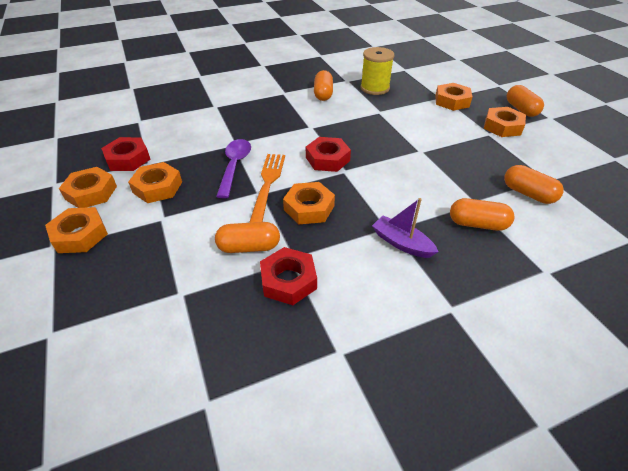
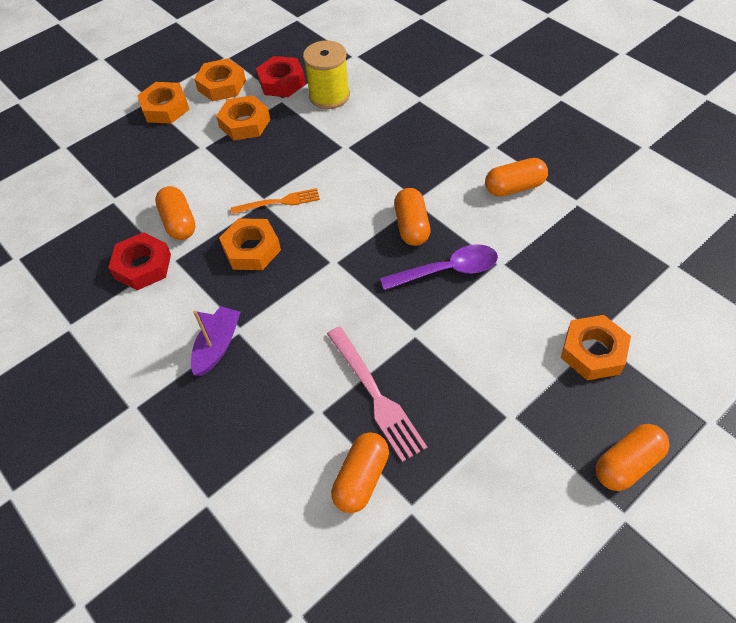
camera: 75 degrees right, 10 degrees up
(235, 166) = (302, 164): purple spoon -> purple spoon (448, 270)
(267, 184) = (280, 202): orange fork -> orange fork, size x0.66
(327, 159) = (351, 239): red nut -> none
(375, 88) = (573, 241): yellow spool -> yellow spool (329, 96)
(466, 175) = (376, 396): none -> pink fork
(477, 224) = (274, 419): orange capsule -> orange capsule (412, 226)
(502, 126) = (544, 436): orange nut -> none

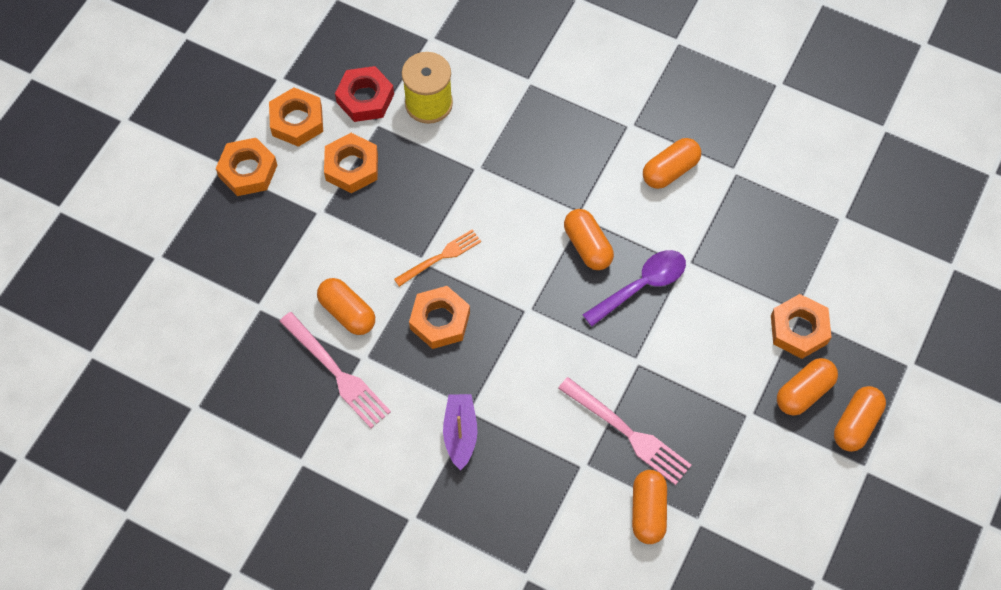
camera: 25 degrees left, 10 degrees up
(143, 266) = (338, 373): red nut -> pink fork
(578, 413) = (804, 392): none -> orange capsule

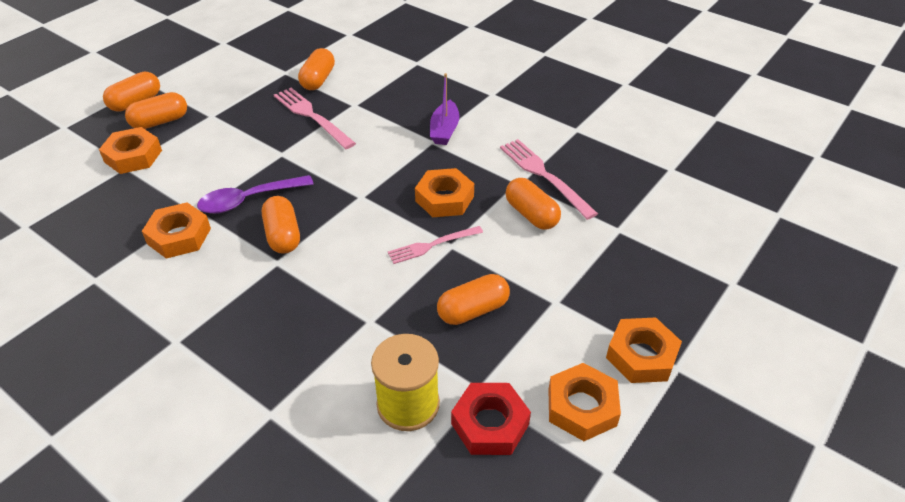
camera: 170 degrees left, 20 degrees down
(352, 167) = (515, 342): orange nut -> orange nut (179, 236)
(441, 256) = (431, 245): orange fork -> pink fork
(670, 170) = (161, 289): orange capsule -> orange capsule (473, 310)

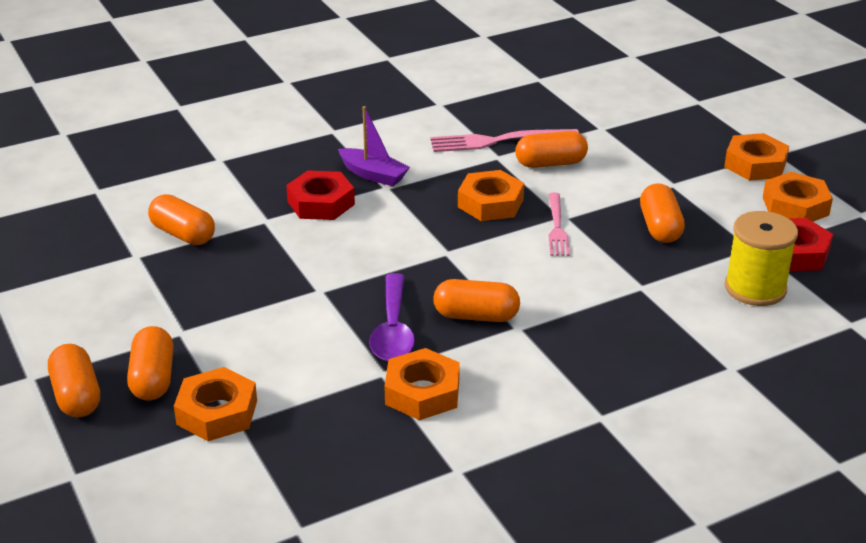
camera: 65 degrees left, 10 degrees down
(311, 116) = (260, 255): pink fork -> none
(390, 119) = (321, 203): none -> red nut

